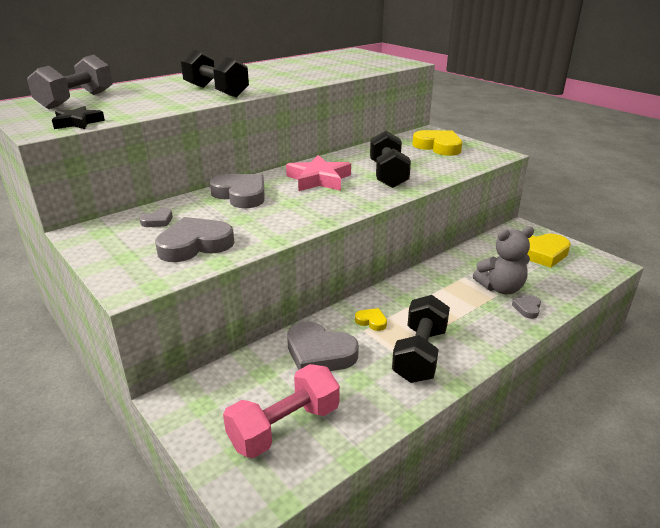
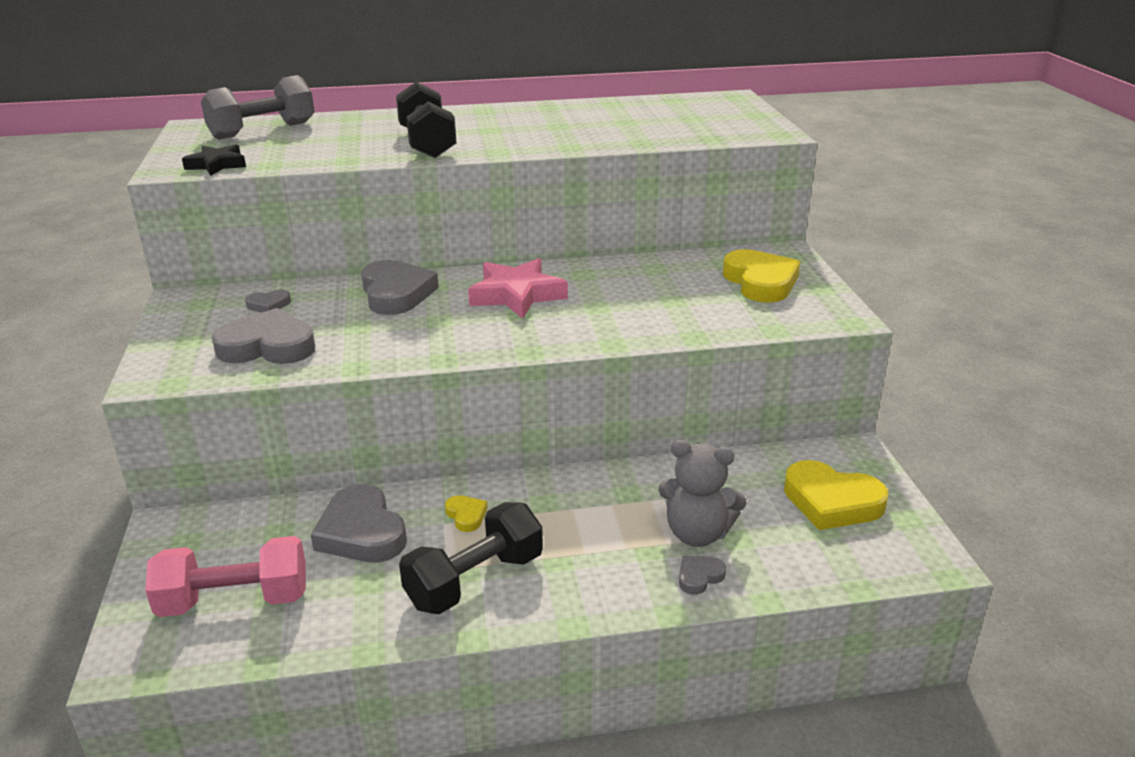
camera: 30 degrees right, 0 degrees up
(388, 175) = (618, 311): black dumbbell -> none

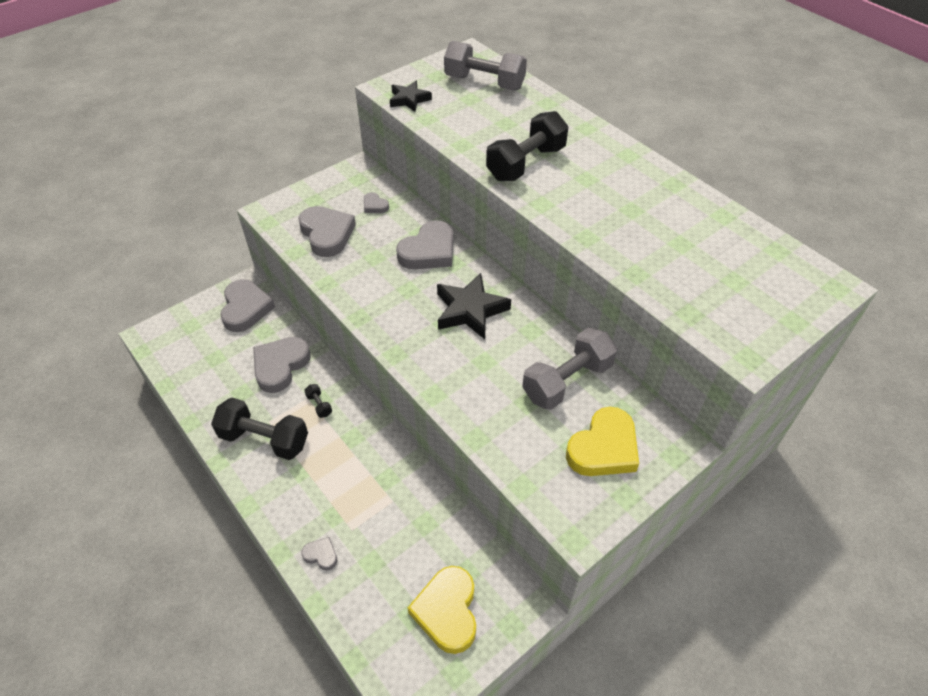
camera: 60 degrees right, 20 degrees up
(212, 538) = (246, 308): none -> grey heart
(235, 601) = (204, 347): pink dumbbell -> none
(466, 515) = (319, 405): yellow heart -> black dumbbell
(517, 295) = (470, 310): pink star -> black star
(666, 275) = (567, 381): none -> grey dumbbell
(697, 533) = (364, 536): grey teddy bear -> none

